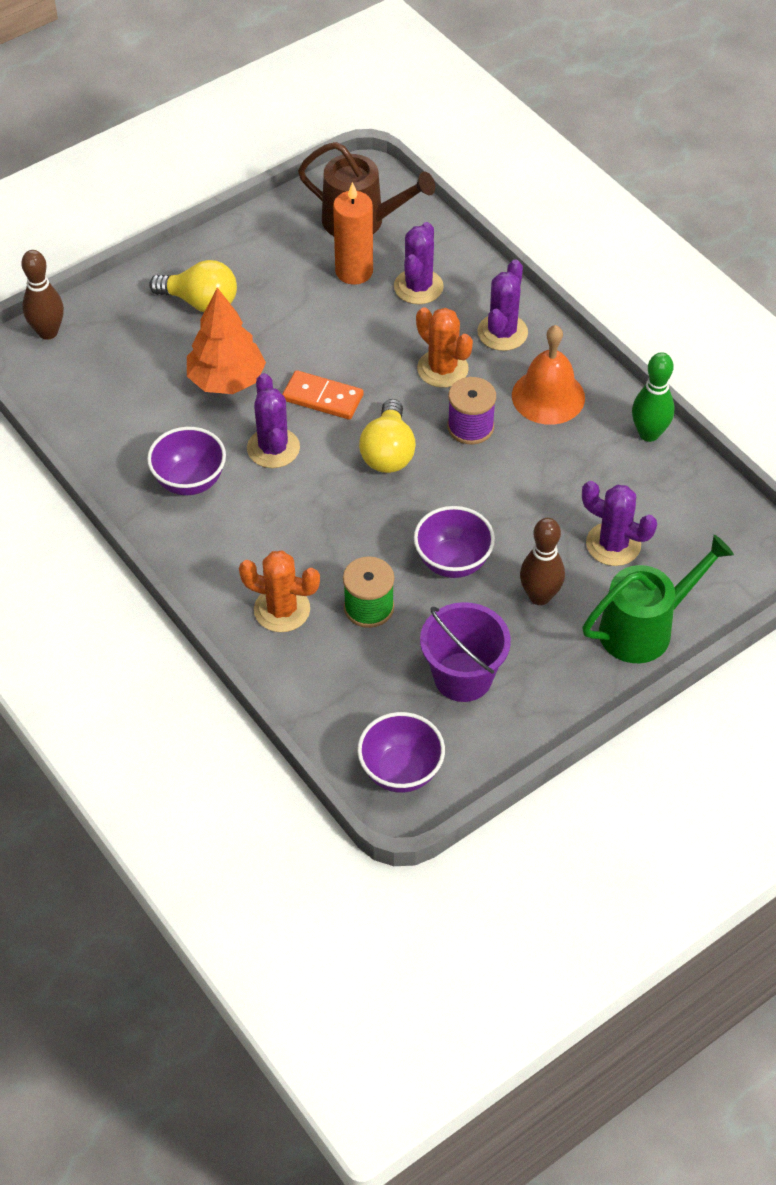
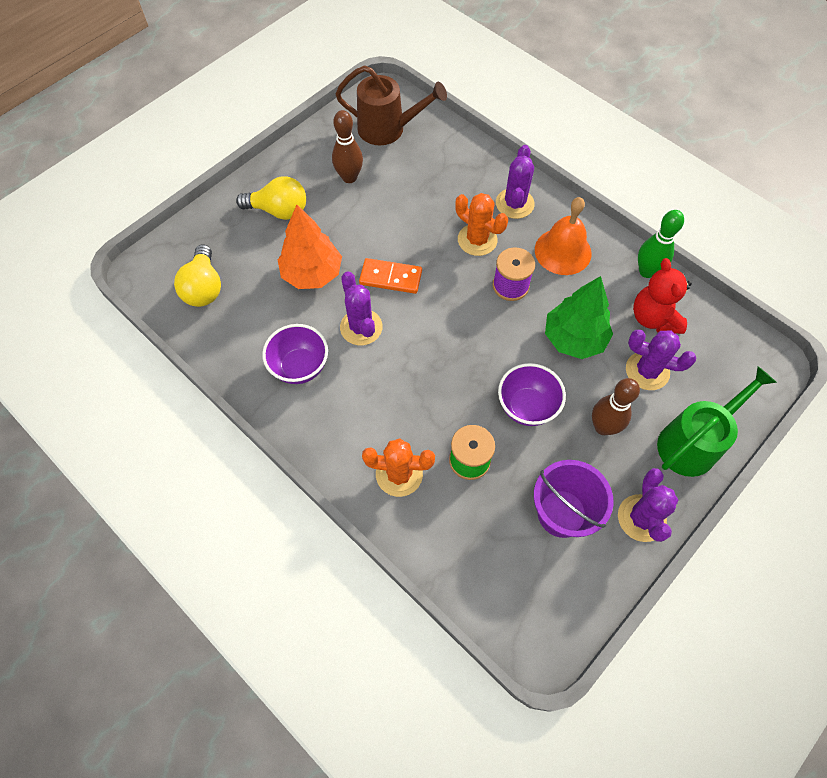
camera: 10 degrees left, 10 degrees up
(48, 332) = (162, 253): brown bowling pin -> brown bowling pin (349, 177)
(354, 271) = (391, 169): orange candle -> none
(388, 452) = (452, 317): yellow light bulb -> yellow light bulb (204, 287)
(401, 771) = (533, 616): purple bowl -> none
(418, 287) = (442, 175): purple cactus -> purple cactus (641, 518)
(533, 496) = (574, 338): none -> green tree
(640, 487) = (653, 318): none -> red teddy bear

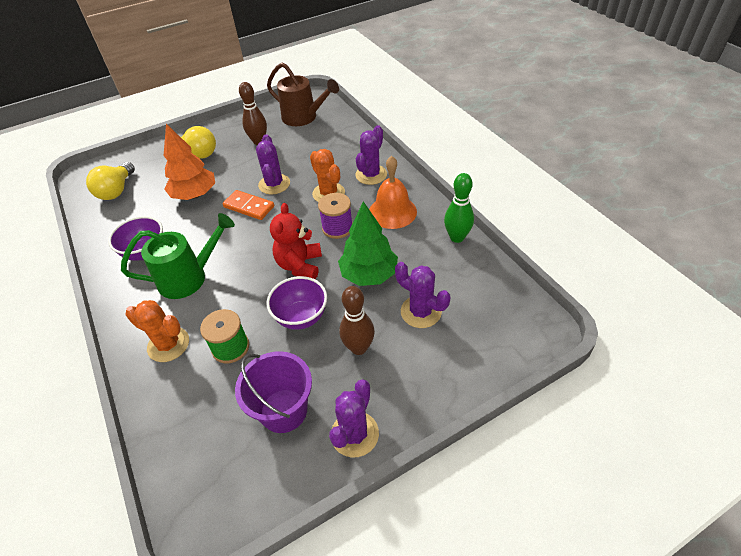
camera: 20 degrees right, 15 degrees down
(361, 327) = (207, 235): purple cactus -> purple cactus (274, 184)
(653, 318) = (446, 272): red teddy bear -> red teddy bear (300, 265)
(693, 442) = (436, 380): green watering can -> green watering can (189, 277)

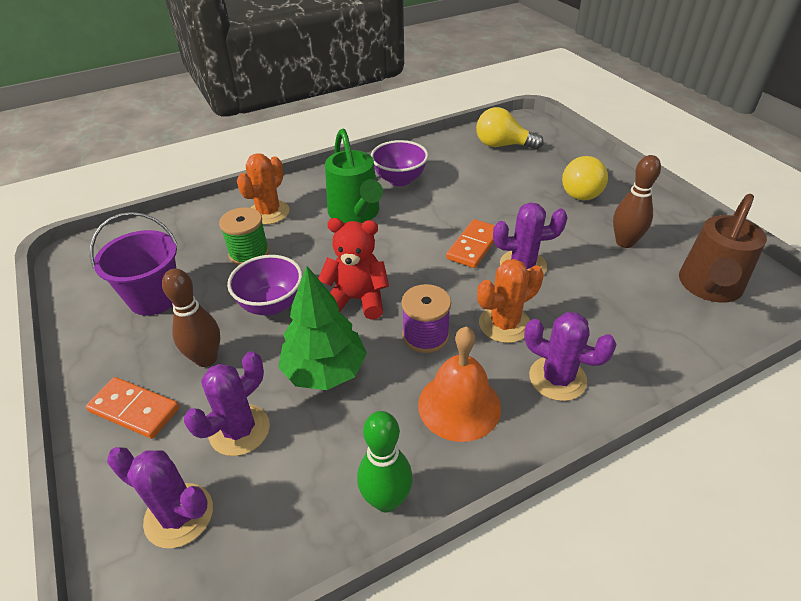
camera: 90 degrees right, 5 degrees down
(194, 195) = (497, 199): orange tree -> none
(354, 434) = (97, 354): purple cactus -> purple cactus (179, 515)
(410, 382) = (134, 409): none -> orange domino

